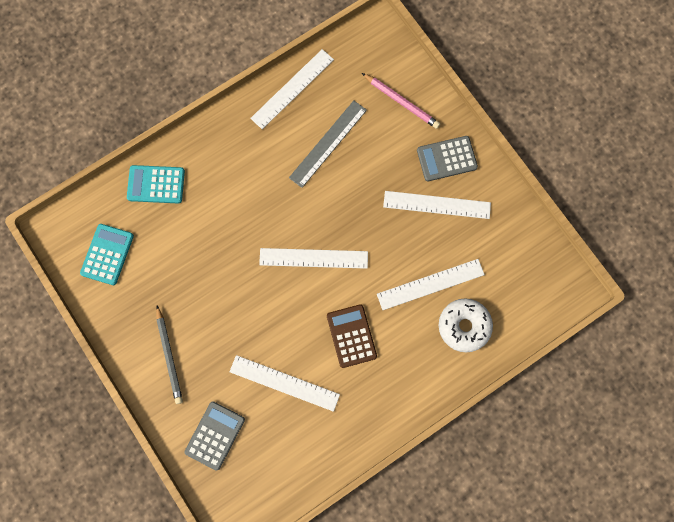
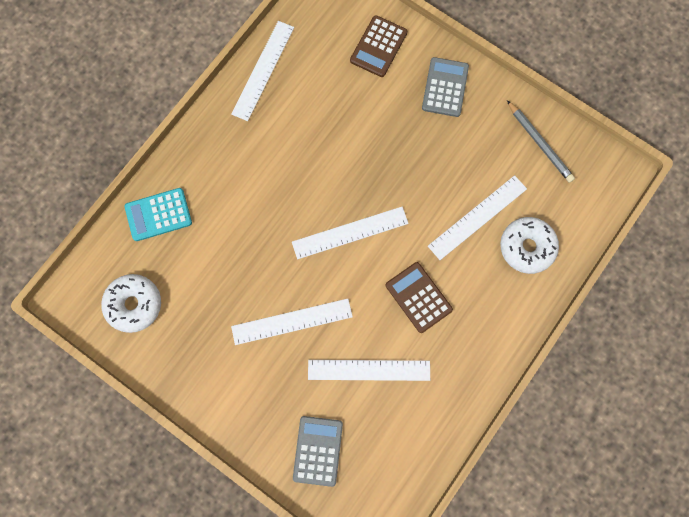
camera: 20 degrees left, 0 degrees up
(107, 254) = (134, 304): turquoise calculator -> white donut
(169, 356) = (239, 386): grey pencil -> grey pencil (540, 143)
(328, 144) = (320, 113): grey ruler -> none
(401, 102) = (378, 47): pink pencil -> brown calculator
(437, 205) = (453, 136): white ruler -> white ruler (292, 322)
(446, 159) = (445, 87): grey calculator -> grey calculator turned 135 degrees clockwise

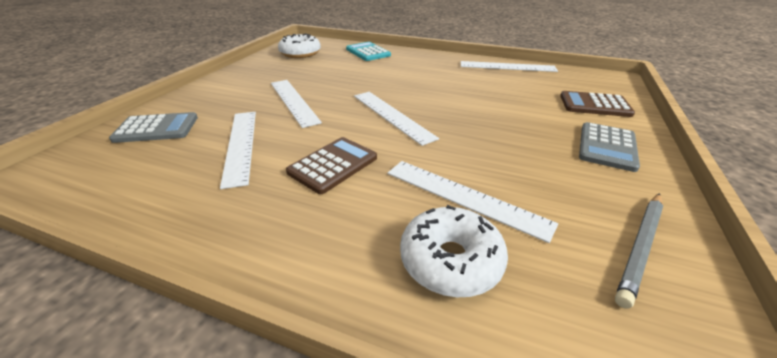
camera: 75 degrees right, 40 degrees down
(445, 87) = (607, 147): grey calculator -> grey calculator turned 120 degrees clockwise

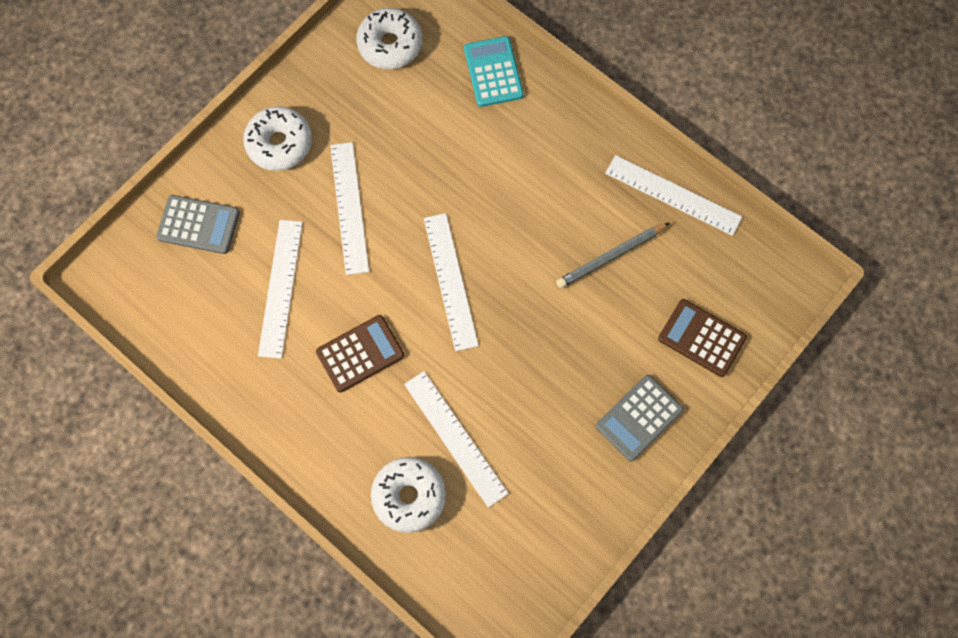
camera: 20 degrees right, 35 degrees up
(230, 88) = (279, 143): none -> white donut
(640, 247) = (551, 534): grey pencil -> grey pencil (611, 257)

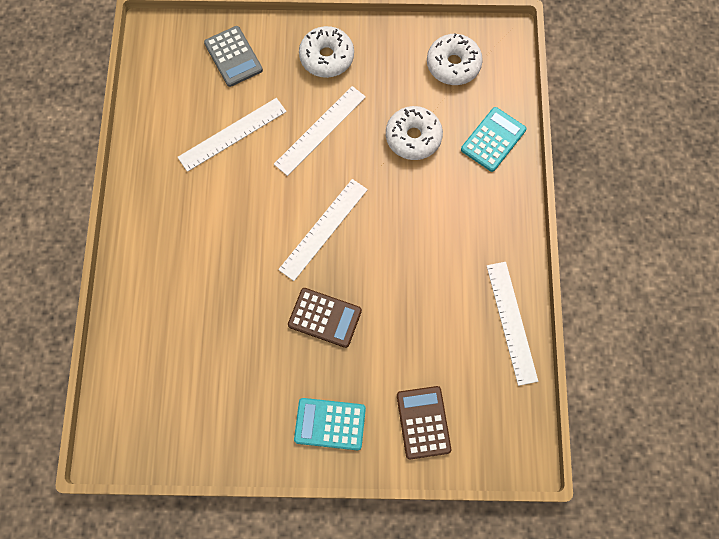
camera: 50 degrees right, 0 degrees up
(360, 354) = (228, 214): brown calculator -> brown calculator (325, 318)
(409, 496) = (158, 318): white donut -> white donut (413, 137)
(455, 438) = (220, 316): white ruler -> none
(611, 257) = (429, 316): grey pencil -> none
(639, 418) = (330, 424): grey calculator -> turquoise calculator

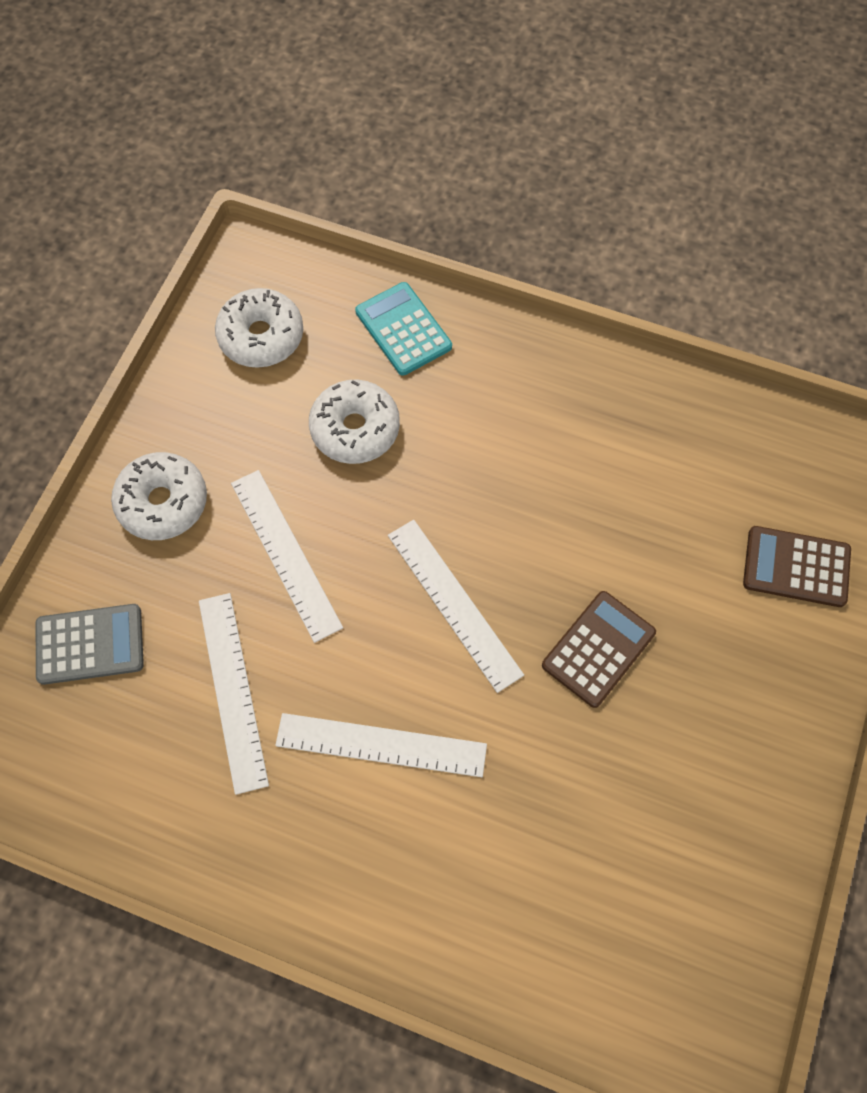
camera: 70 degrees left, 5 degrees down
(330, 424) = (766, 696): turquoise calculator -> none
(511, 322) = (683, 406): white ruler -> white ruler (381, 745)

